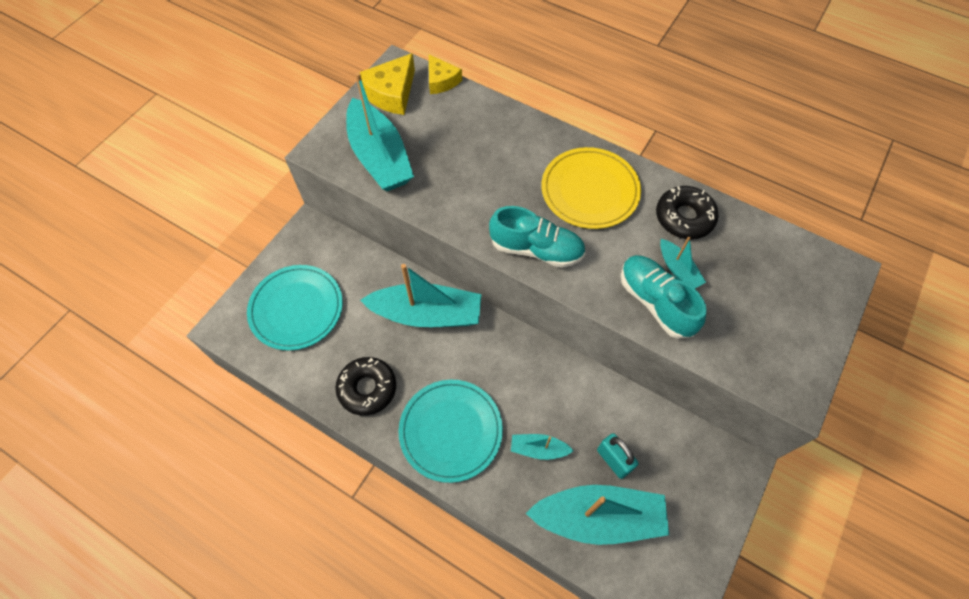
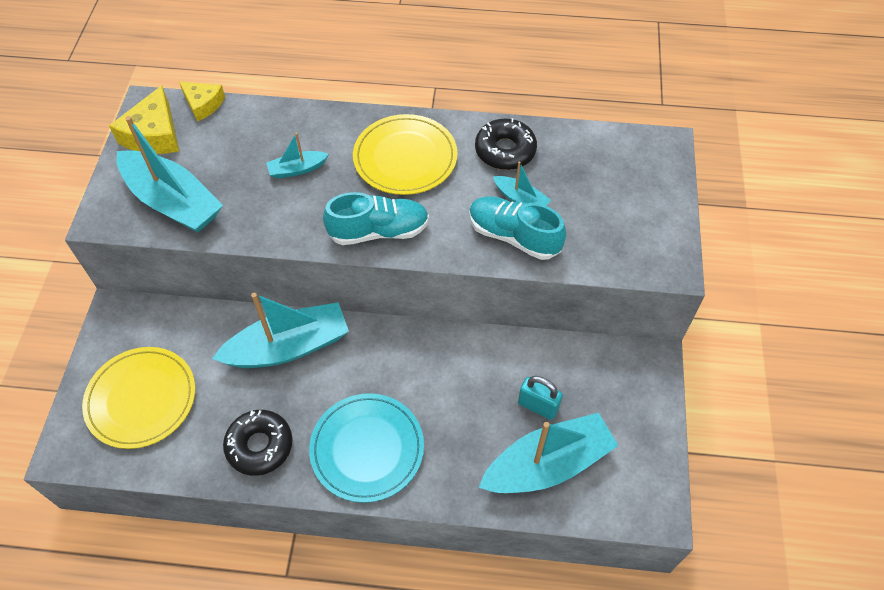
camera: 25 degrees left, 5 degrees down
(296, 309) = (141, 399): turquoise plate -> yellow plate
(538, 449) = (462, 427): turquoise boat -> turquoise boat (297, 169)

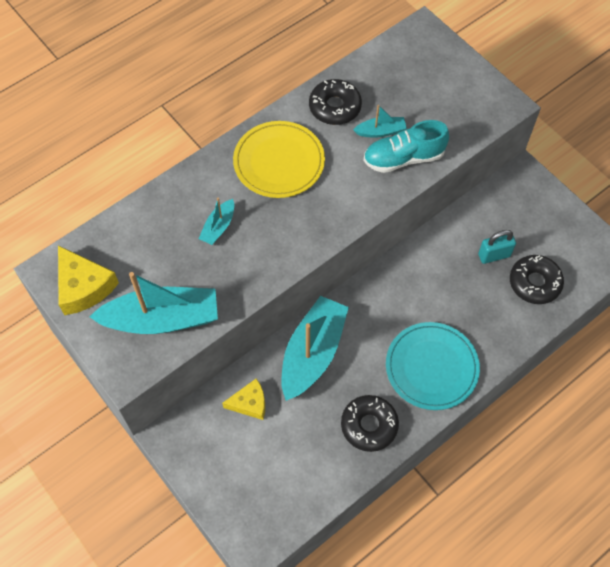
camera: 45 degrees left, 5 degrees up
(141, 399) = (260, 471): yellow plate -> none
(203, 104) = (91, 237): yellow cheese -> yellow cheese (249, 403)
(378, 231) = (321, 223): turquoise shoe -> none
(547, 464) = (534, 283): turquoise boat -> black donut

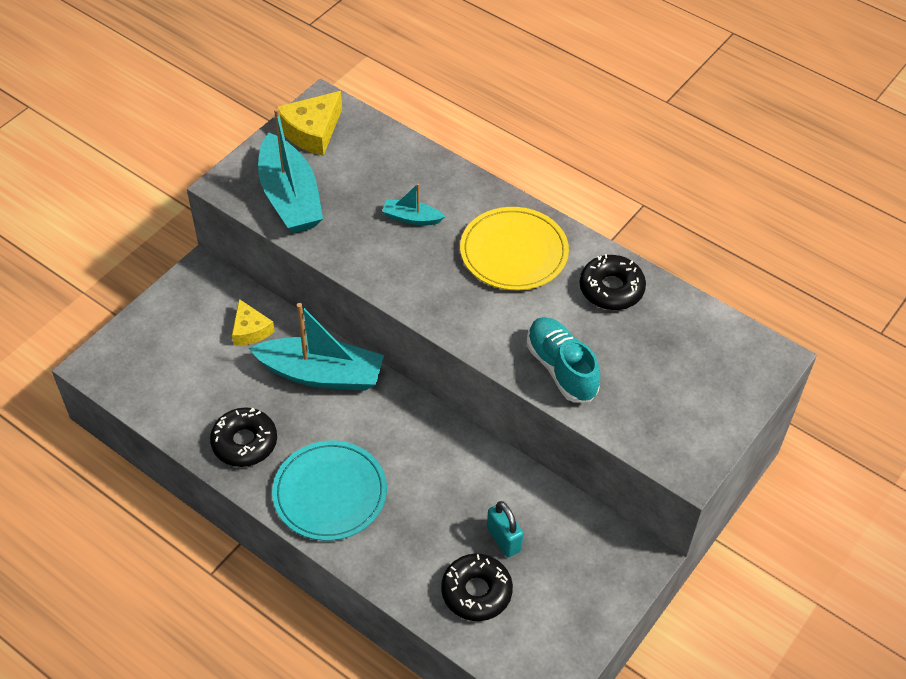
camera: 75 degrees right, 10 degrees down
(380, 131) = (593, 339): turquoise boat -> none

